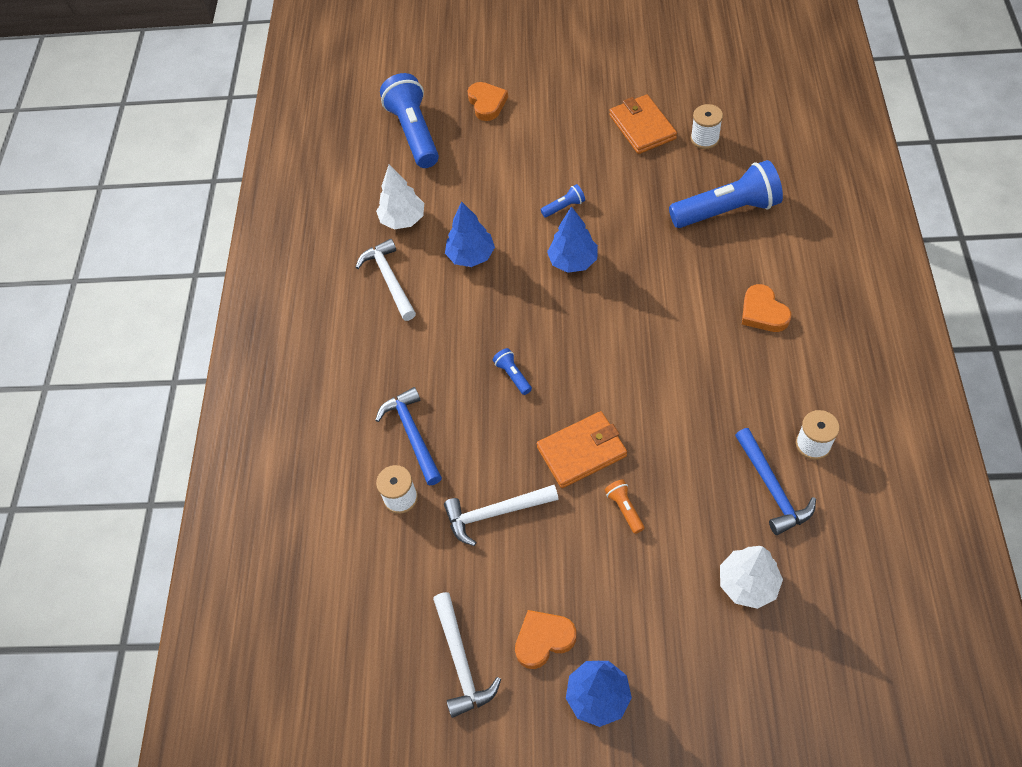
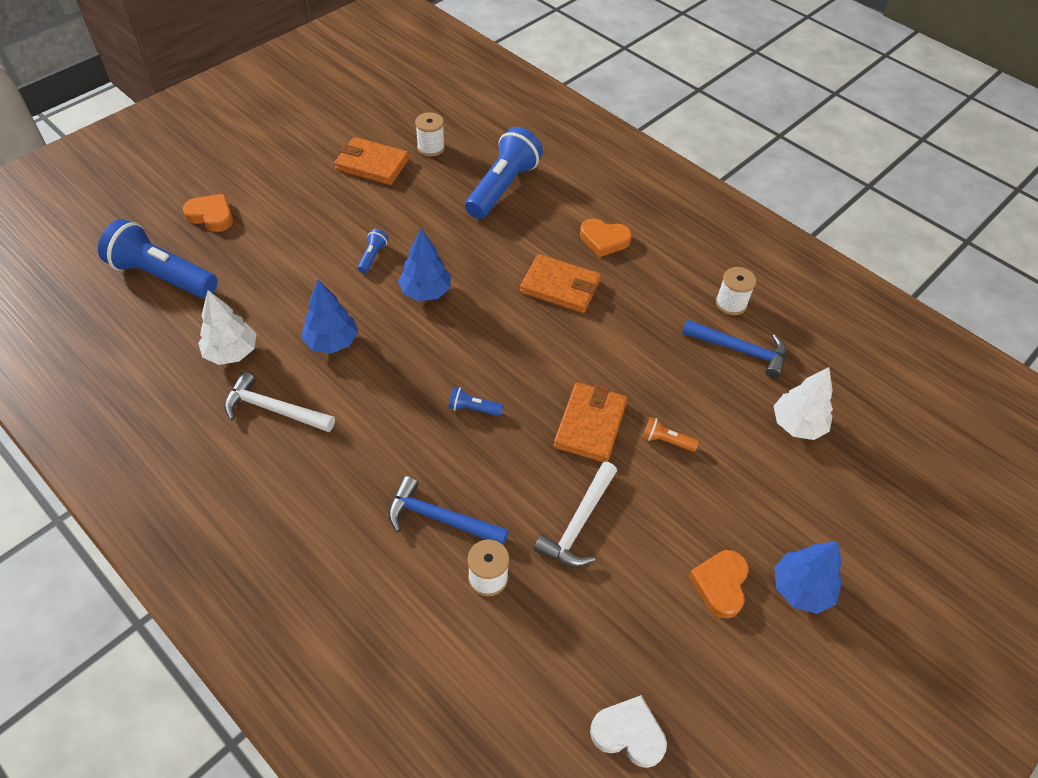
camera: 55 degrees left, 5 degrees down
(378, 670) = (628, 733): none -> white heart
(461, 661) = (683, 660): white hammer -> none
(680, 327) = (560, 287): none -> orange wallet

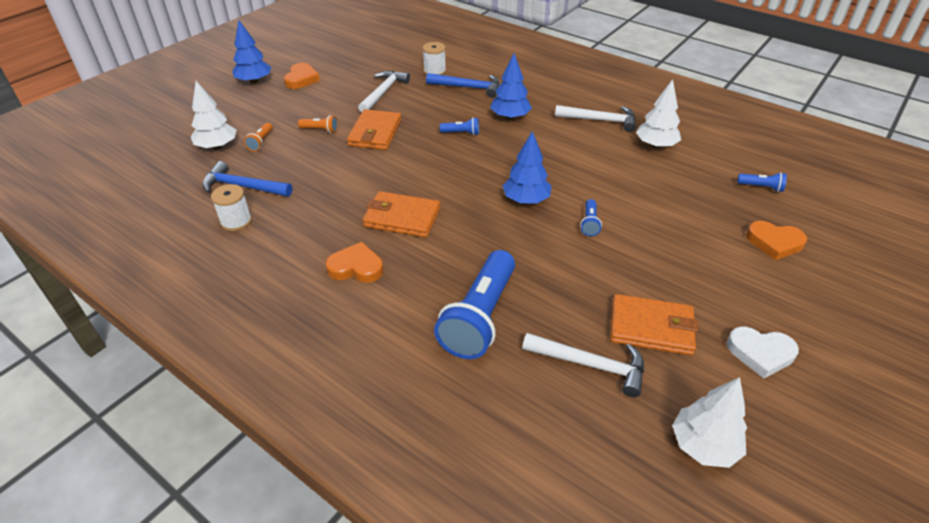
camera: 175 degrees right, 10 degrees down
(162, 276) = (761, 187): blue flashlight -> blue flashlight, size x0.42
(332, 342) = (585, 158): blue tree -> blue tree (510, 117)
(382, 102) = (703, 445): none -> white tree
(431, 147) = (590, 365): white spool -> white hammer
(628, 733) = (359, 39): white heart -> white heart (760, 353)
(742, 426) = (261, 142): none -> orange flashlight

